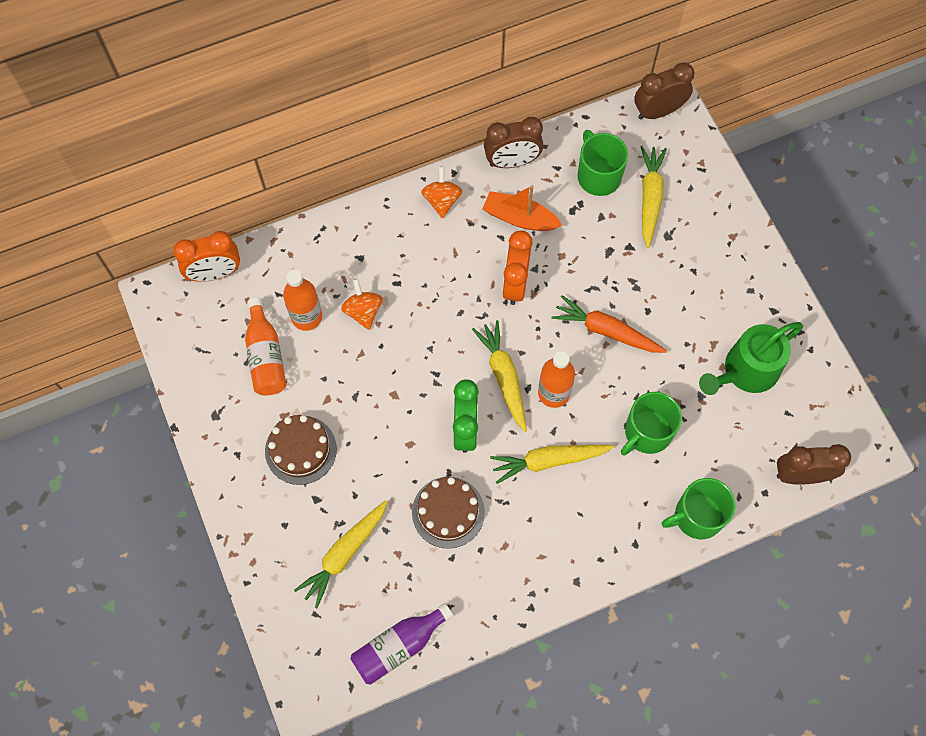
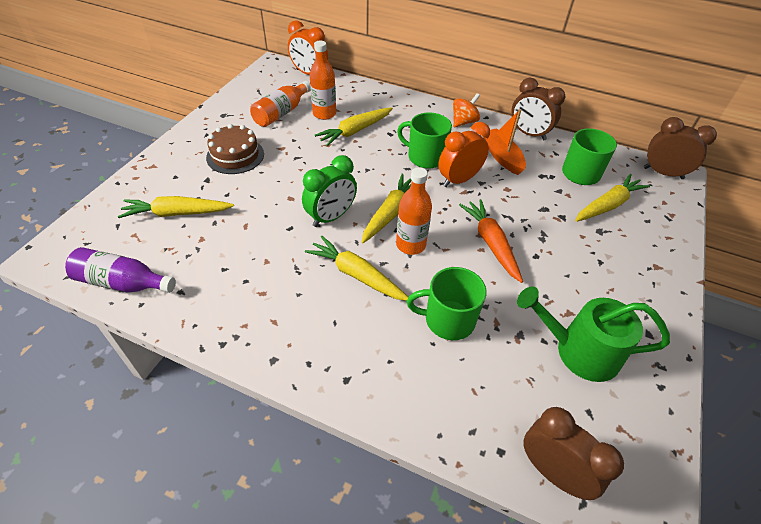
camera: 45 degrees right, 20 degrees down
(363, 311) = (355, 131): orange spinning top -> yellow carrot
(448, 512) = (259, 245): brown cake -> none
(697, 516) = (419, 409): green mug -> green mug (425, 157)

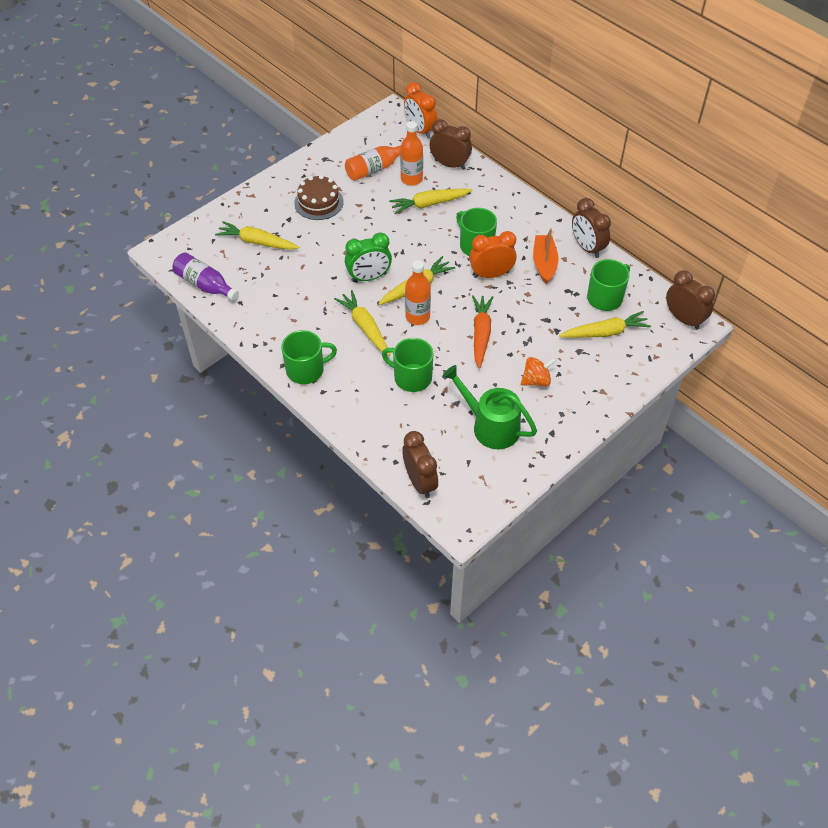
camera: 25 degrees right, 5 degrees up
(309, 356) = (306, 370): none -> green mug
(354, 94) = (450, 164): none -> brown clock
(463, 122) = (534, 219): orange spinning top -> orange spinning top (536, 380)

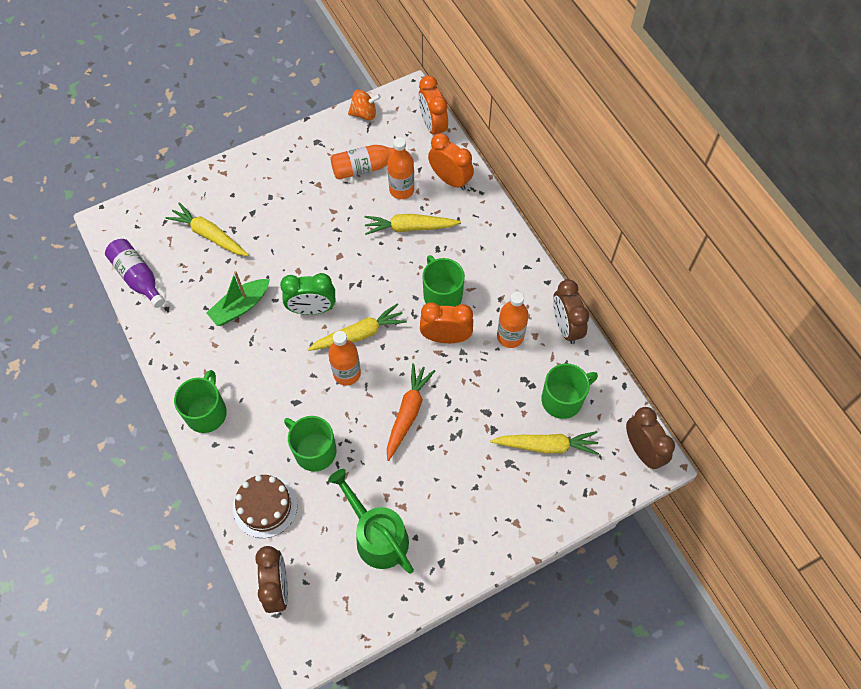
camera: 15 degrees right, 10 degrees up
(305, 288) = (240, 307): none -> green boat
(306, 370) = (206, 412): green mug -> green mug turned 75 degrees counterclockwise
(319, 202) = (291, 198): brown cake -> brown cake (265, 506)
(365, 327) = (286, 373): yellow carrot -> none
(450, 164) = (450, 180): brown clock -> orange clock
(536, 380) = (447, 489): orange spinning top -> orange spinning top (364, 114)
(544, 263) = (510, 336): orange boat -> orange bottle

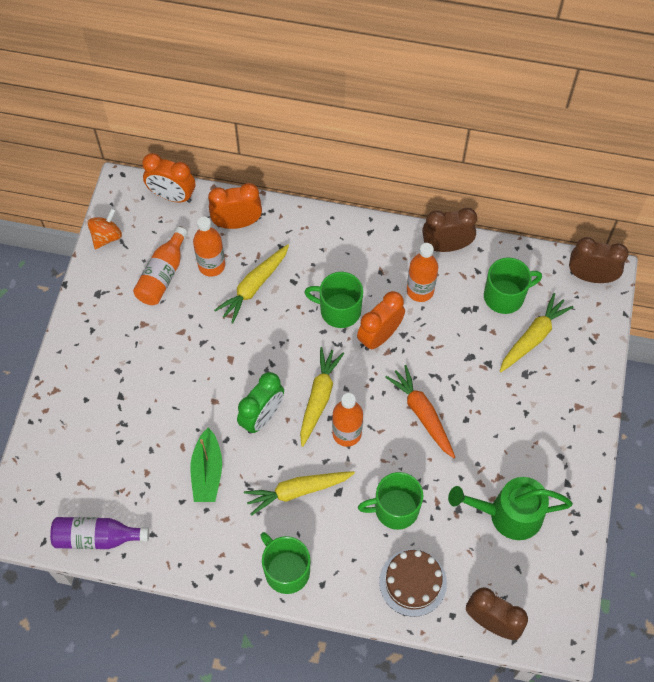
camera: 50 degrees left, 0 degrees up
(209, 235) = (110, 447): yellow carrot -> yellow carrot (297, 491)
(563, 399) = (505, 296): green mug -> green mug turned 60 degrees clockwise
(566, 327) = (446, 246): brown clock -> brown clock turned 150 degrees clockwise

